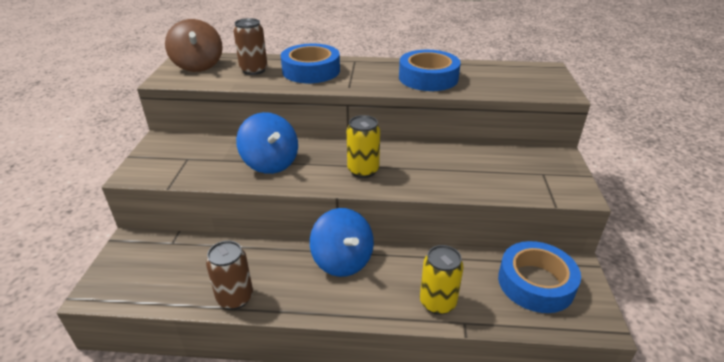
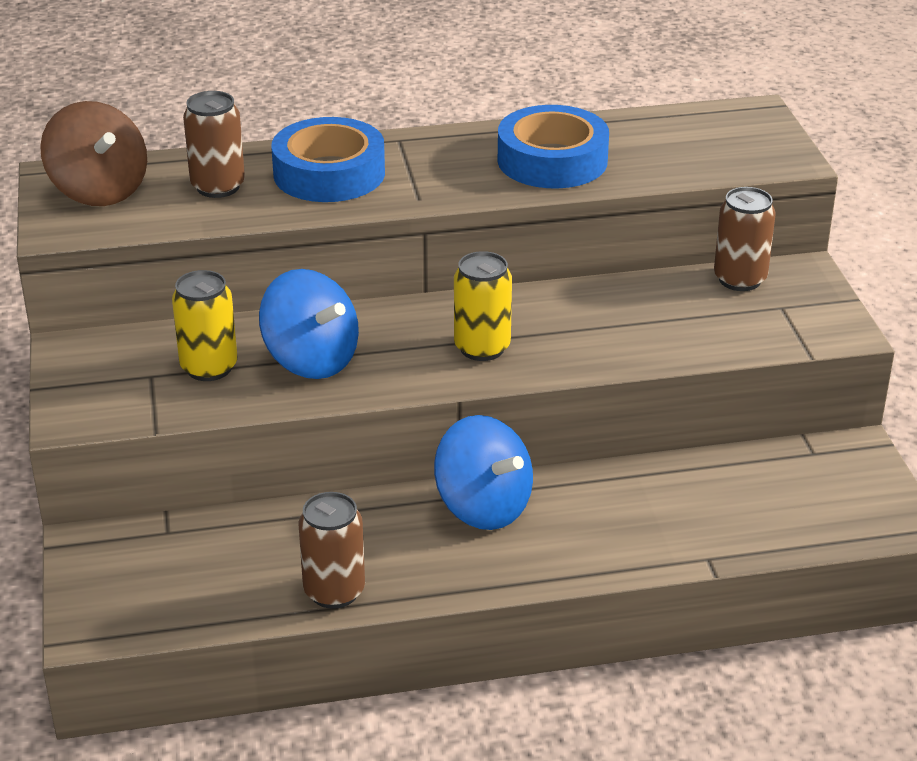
camera: 15 degrees left, 0 degrees up
(437, 302) = (659, 539): yellow can -> yellow can (209, 368)
(522, 155) = (739, 279): none -> brown can
(535, 283) = (800, 485): blue tape -> none

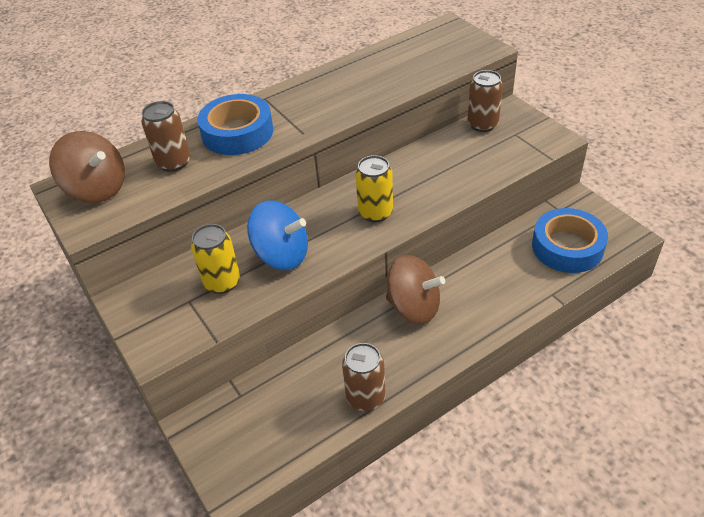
camera: 20 degrees left, 10 degrees up
(483, 507) = (413, 307): blue spinning top -> brown spinning top
(552, 160) = (361, 85): blue tape -> blue tape (567, 247)

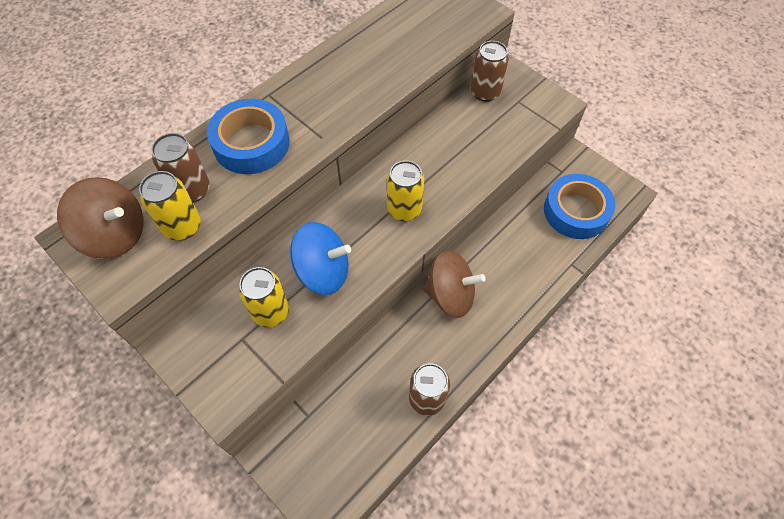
camera: 15 degrees left, 15 degrees up
(156, 188) = (182, 227): none -> yellow can

